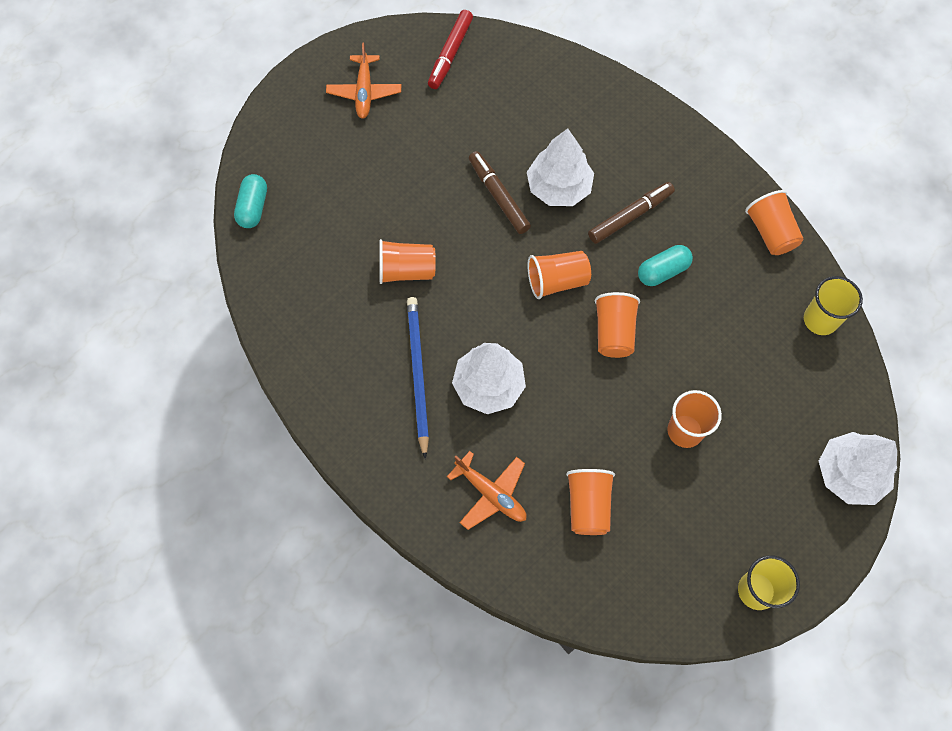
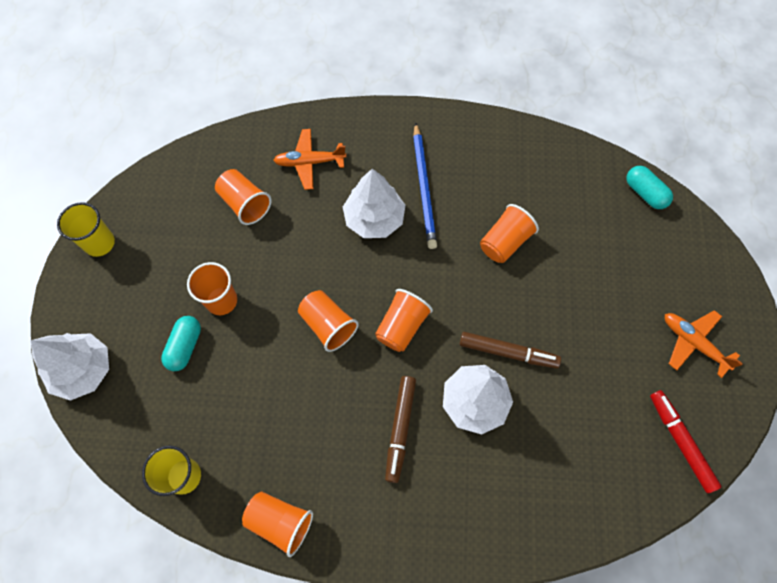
camera: 135 degrees right, 0 degrees up
(418, 374) = (424, 188): blue pencil -> blue pencil turned 45 degrees clockwise
(662, 271) = (335, 405): turquoise capsule -> turquoise capsule (185, 347)

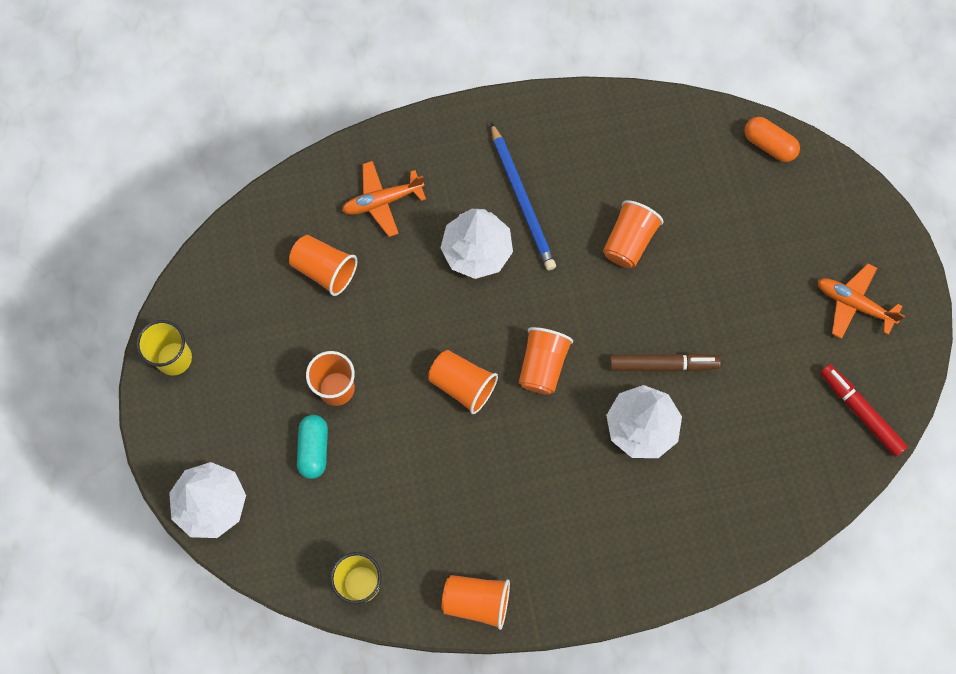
camera: 15 degrees left, 5 degrees up
(400, 429) = (571, 475): brown marker -> none
(645, 193) = (769, 145): turquoise capsule -> orange capsule

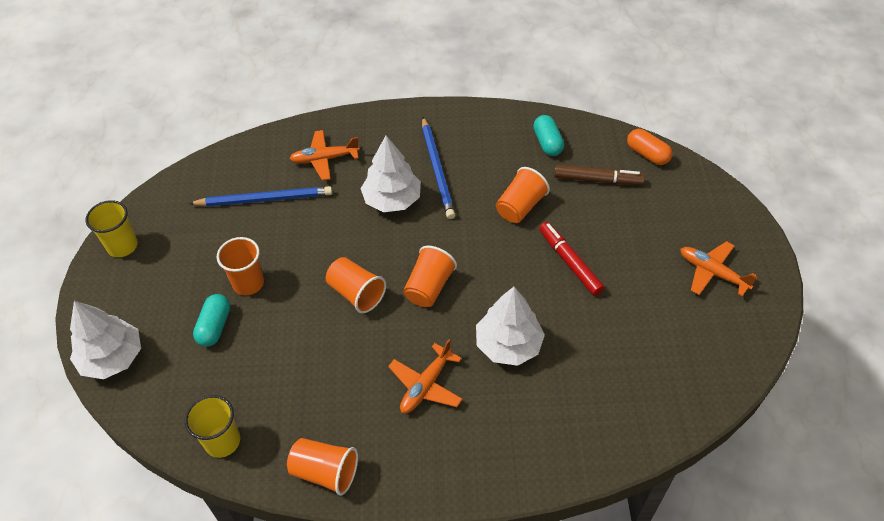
camera: 10 degrees right, 20 degrees down
(324, 270) = (265, 199): orange cup -> blue pencil
(561, 488) = (426, 385): none -> orange plane
(648, 142) = (547, 143): none -> turquoise capsule
(663, 364) = (535, 299): brown marker -> brown marker (597, 180)
(860, 412) = (713, 357): red marker -> red marker (569, 262)

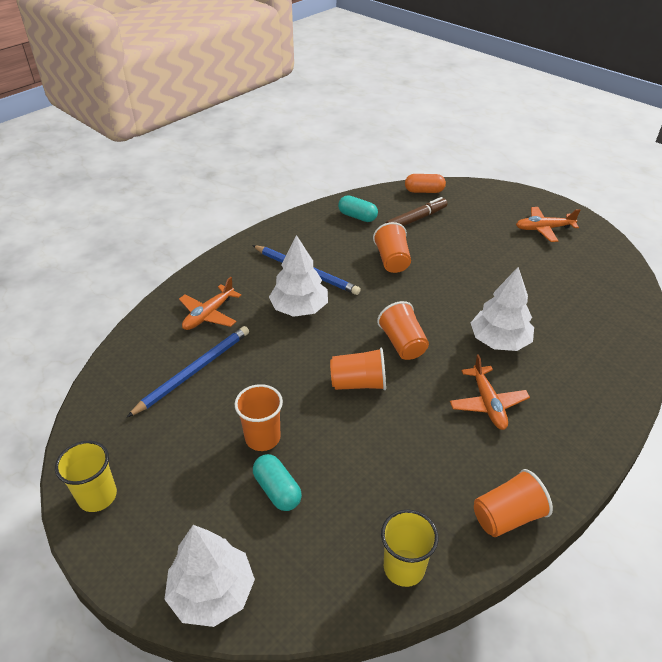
camera: 45 degrees left, 10 degrees down
(569, 262) = (465, 272): red marker -> none

